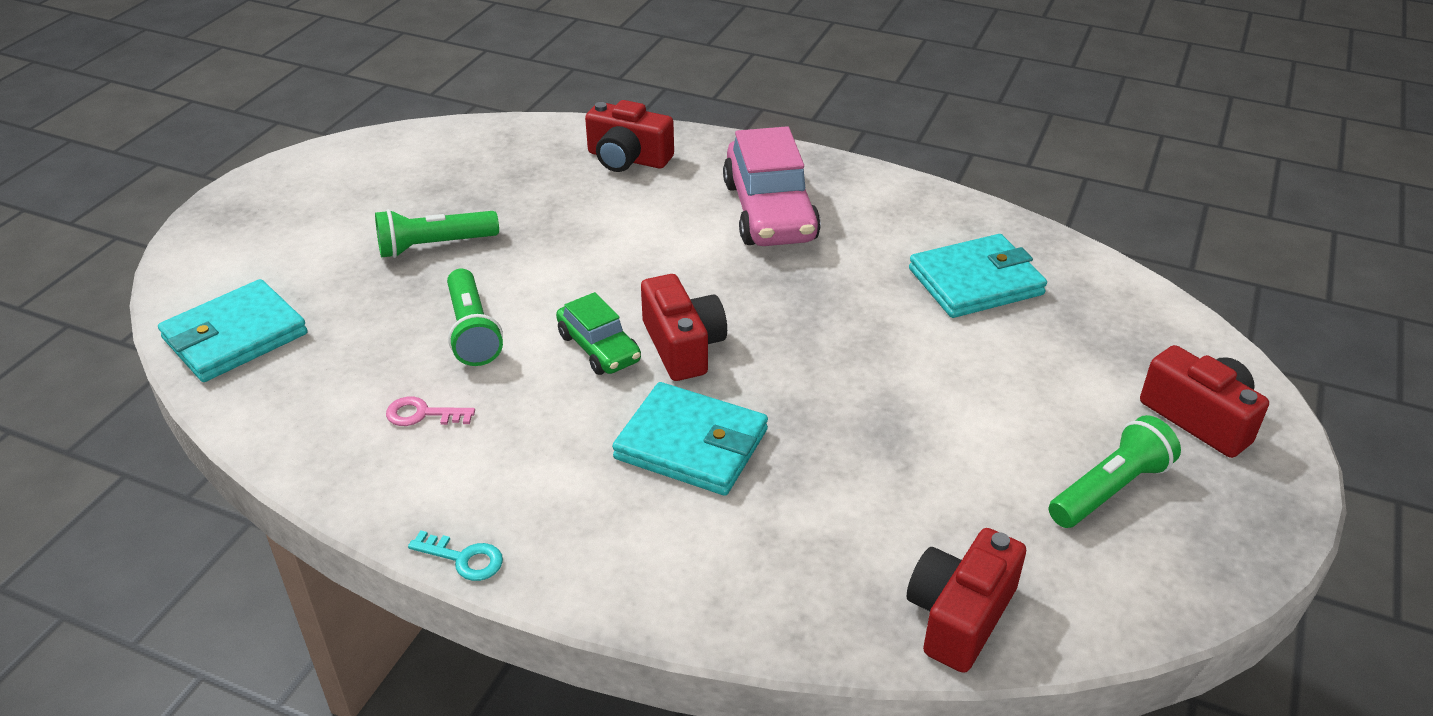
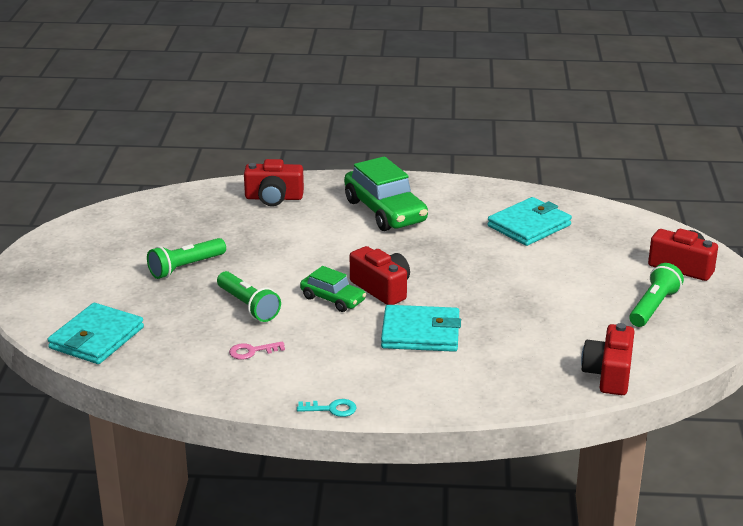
camera: 20 degrees left, 10 degrees down
(770, 212) = (385, 211): pink car -> green car

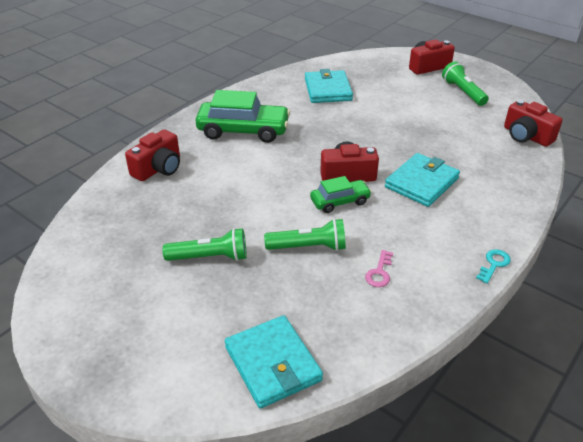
camera: 55 degrees left, 10 degrees up
(185, 267) = (210, 257): green flashlight -> green flashlight turned 90 degrees counterclockwise

